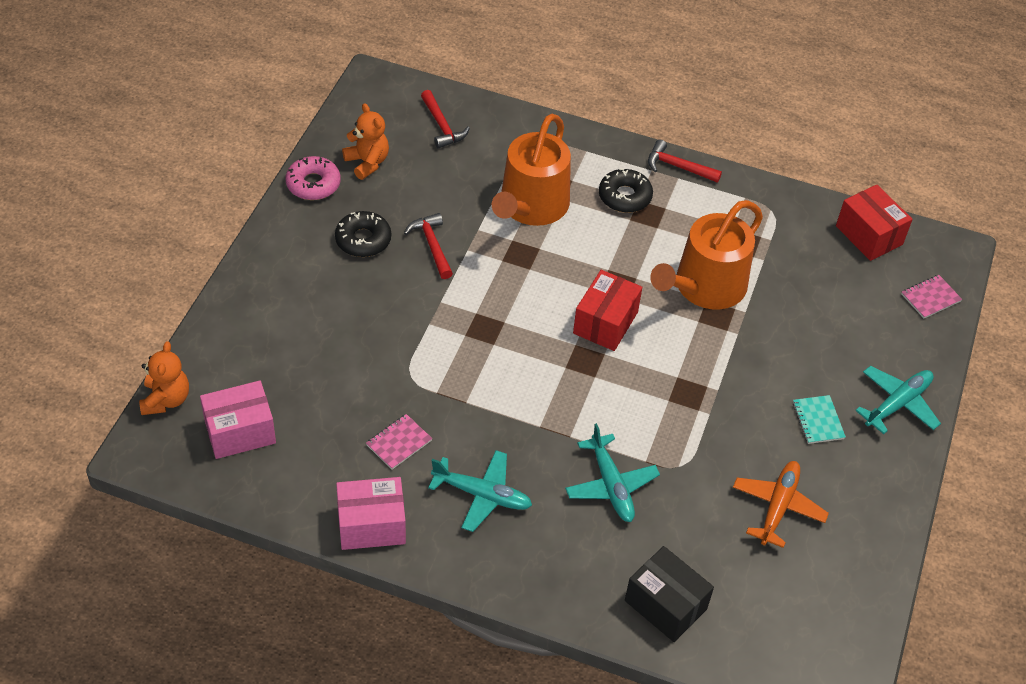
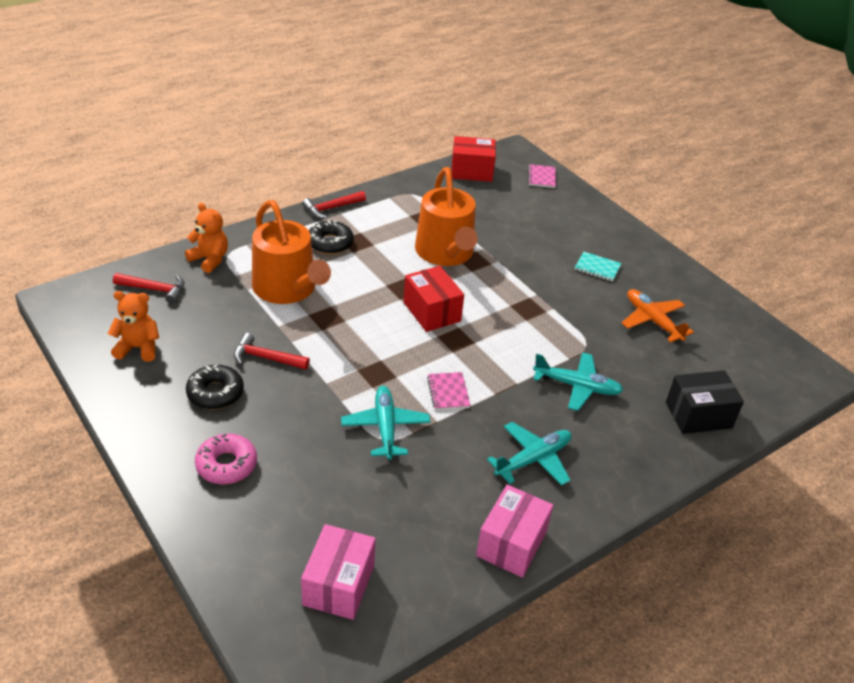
camera: 55 degrees left, 10 degrees down
(166, 399) = (250, 624): orange teddy bear -> orange teddy bear (210, 259)
(313, 184) = (120, 391): pink donut -> pink donut (226, 465)
(399, 443) = (443, 482): pink notebook -> pink notebook (448, 392)
(898, 404) = (610, 231): turquoise plane -> turquoise plane (385, 427)

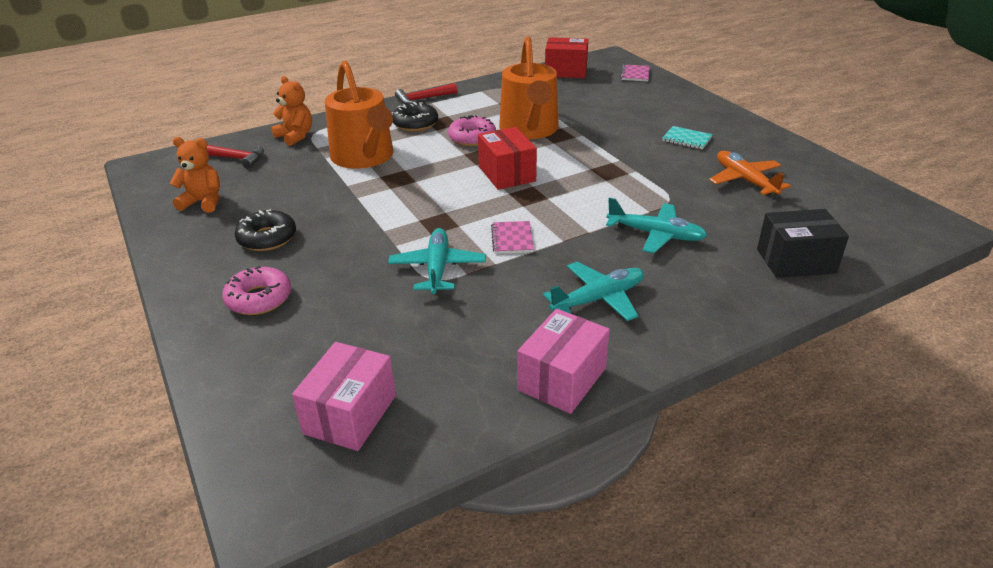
camera: 10 degrees right, 5 degrees down
(266, 358) = (327, 210): red hammer -> none
(390, 264) = (472, 138): none -> pink donut

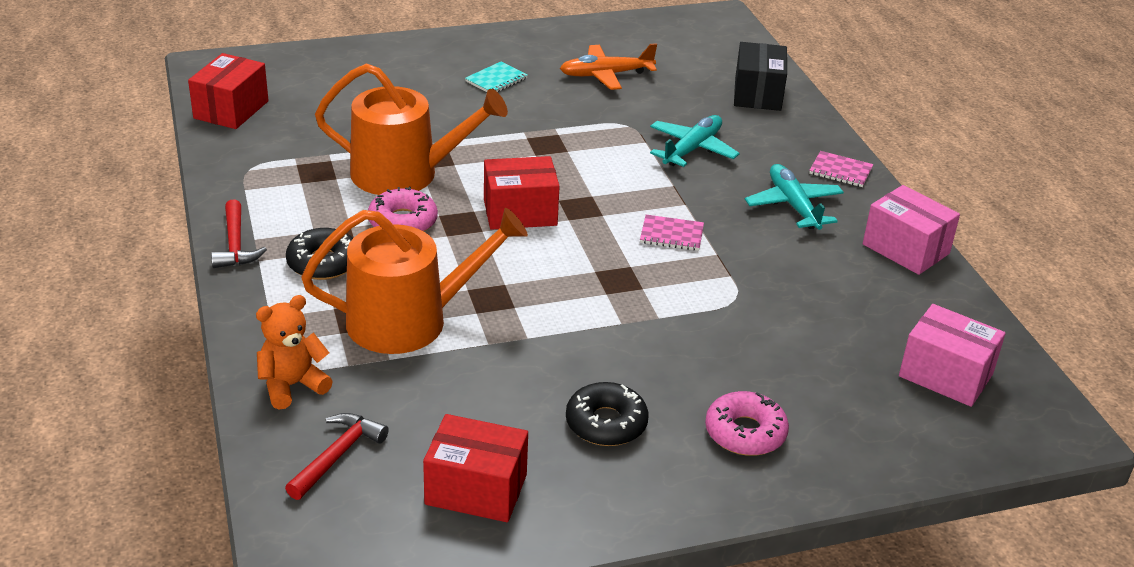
camera: 80 degrees left, 0 degrees up
(203, 202) = (476, 489): orange teddy bear -> red box
(437, 268) = (715, 293): turquoise plane -> none
(635, 74) = (286, 64): pink notebook -> pink notebook (840, 171)

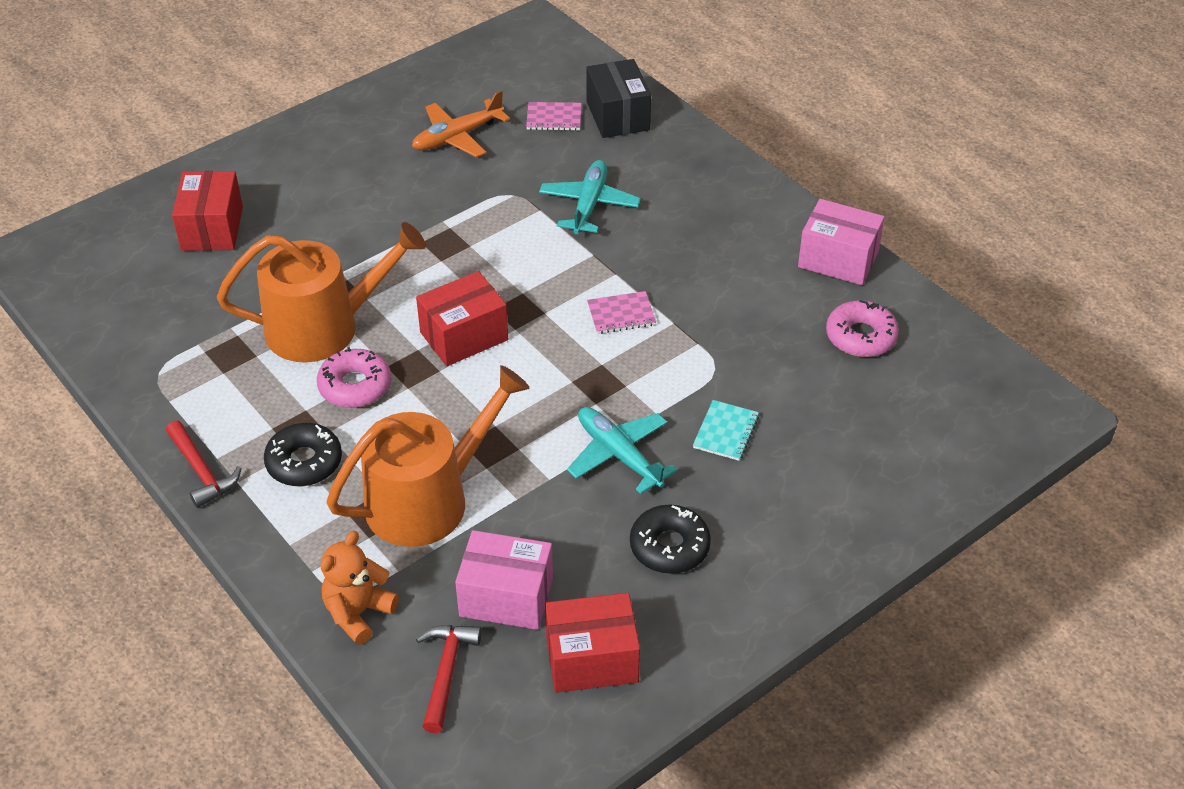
camera: 20 degrees left, 10 degrees up
(231, 110) = (91, 304): red box -> red box (212, 228)
(496, 80) = (350, 178): turquoise notebook -> turquoise notebook (725, 432)
(745, 433) = (794, 511): pink donut -> pink donut (860, 336)
(793, 205) = (715, 242): turquoise plane -> turquoise plane (619, 454)
(840, 171) = (739, 187): pink notebook -> pink notebook (554, 118)
(945, 375) = (933, 388): pink box -> pink box (506, 597)

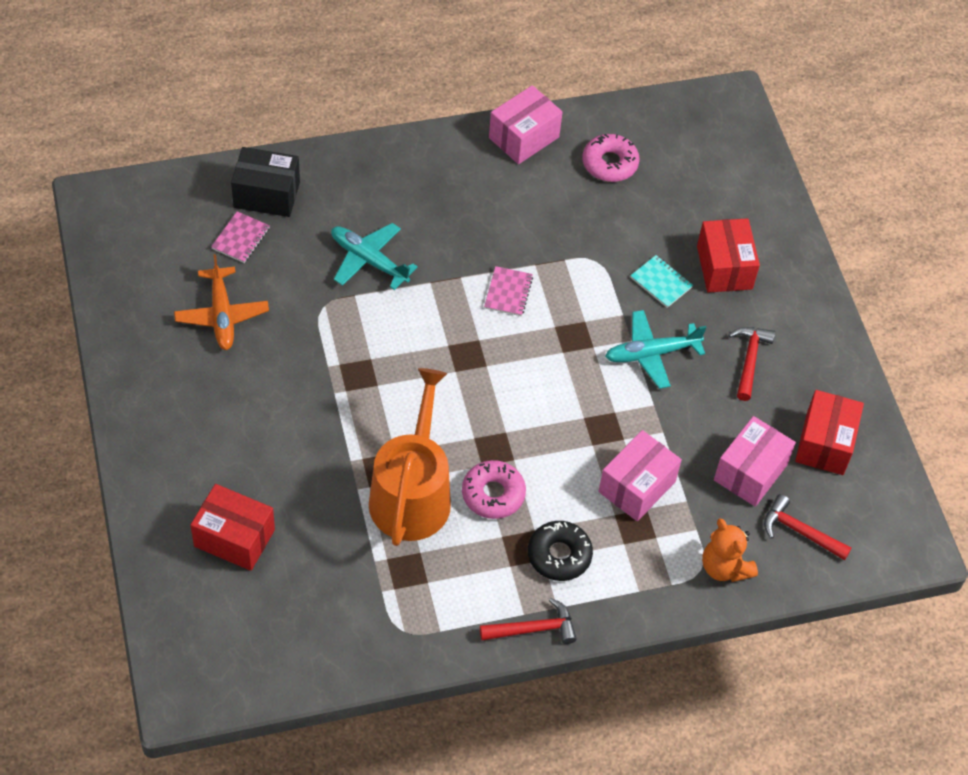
camera: 70 degrees left, 10 degrees up
(428, 499) = (637, 487): orange watering can -> pink box
(464, 336) = (476, 402): red box -> red box (724, 267)
(669, 546) = (749, 360): black donut -> red hammer

